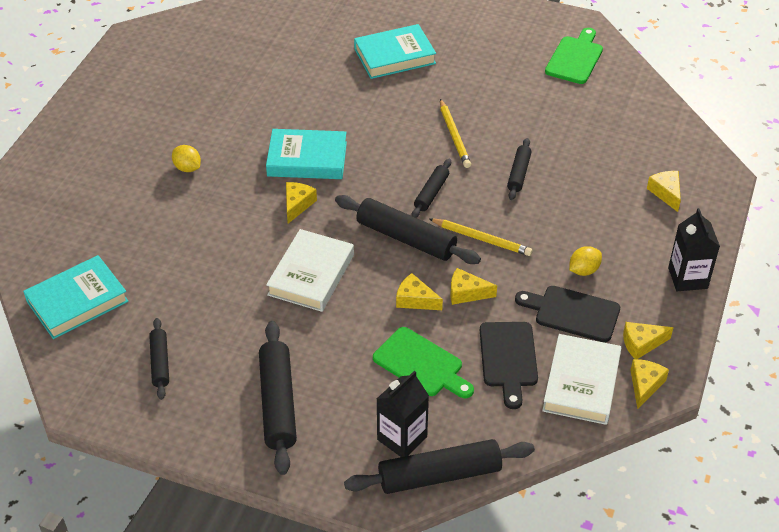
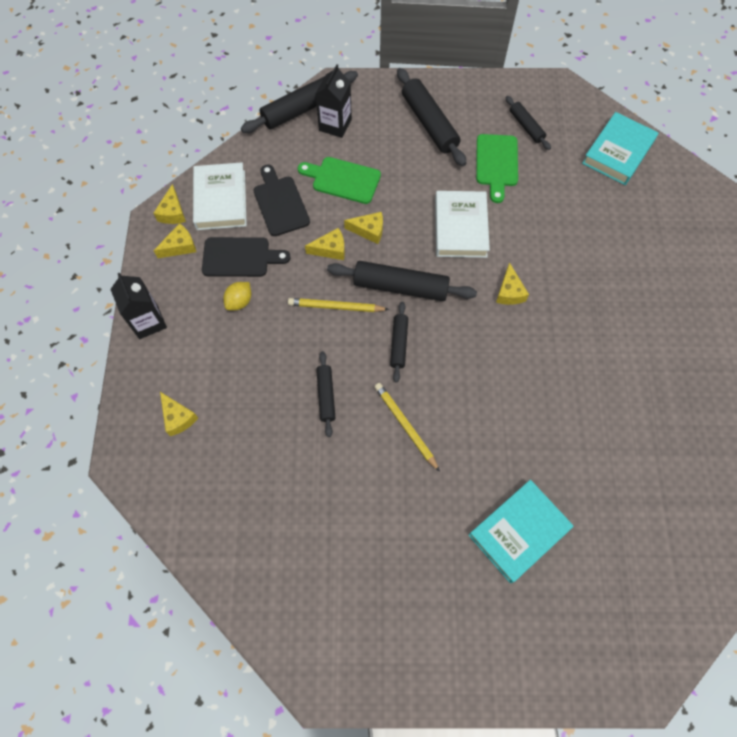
camera: 160 degrees right, 20 degrees up
(187, 168) = (628, 300): yellow lemon -> none
(307, 159) = (530, 347): turquoise book -> none
(575, 58) = (312, 606): green cutting board -> green cutting board (497, 164)

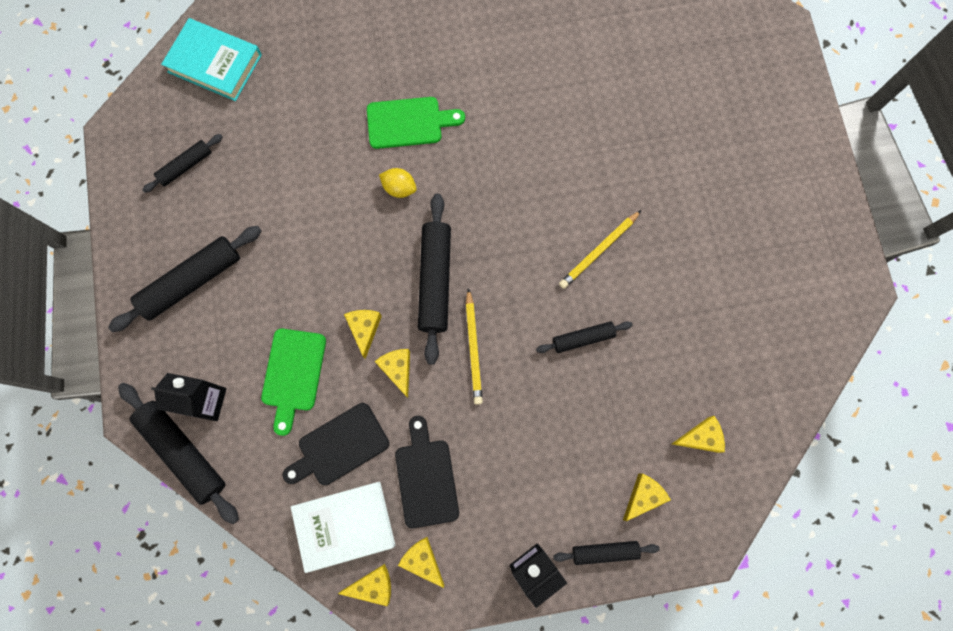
camera: 100 degrees left, 10 degrees up
(239, 302) = (487, 463): yellow lemon -> yellow lemon (399, 188)
(399, 344) = (507, 272): black rolling pin -> black rolling pin (604, 552)
(460, 227) = (345, 225): white book -> none
(497, 164) = (247, 194): green cutting board -> green cutting board (409, 122)
(509, 292) = (422, 164): yellow cheese -> yellow cheese (700, 437)
(518, 531) = (680, 133): turquoise book -> none

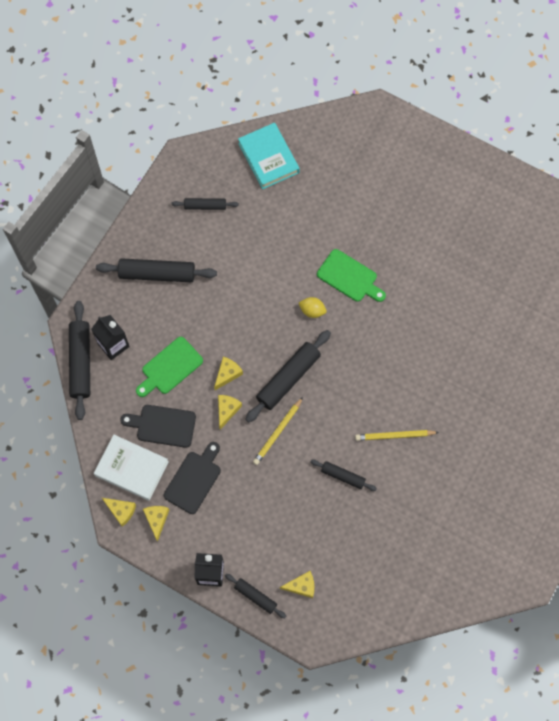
camera: 40 degrees right, 5 degrees down
(399, 188) = (312, 310): yellow lemon -> yellow lemon turned 45 degrees counterclockwise
(700, 437) = (361, 582): yellow cheese -> none

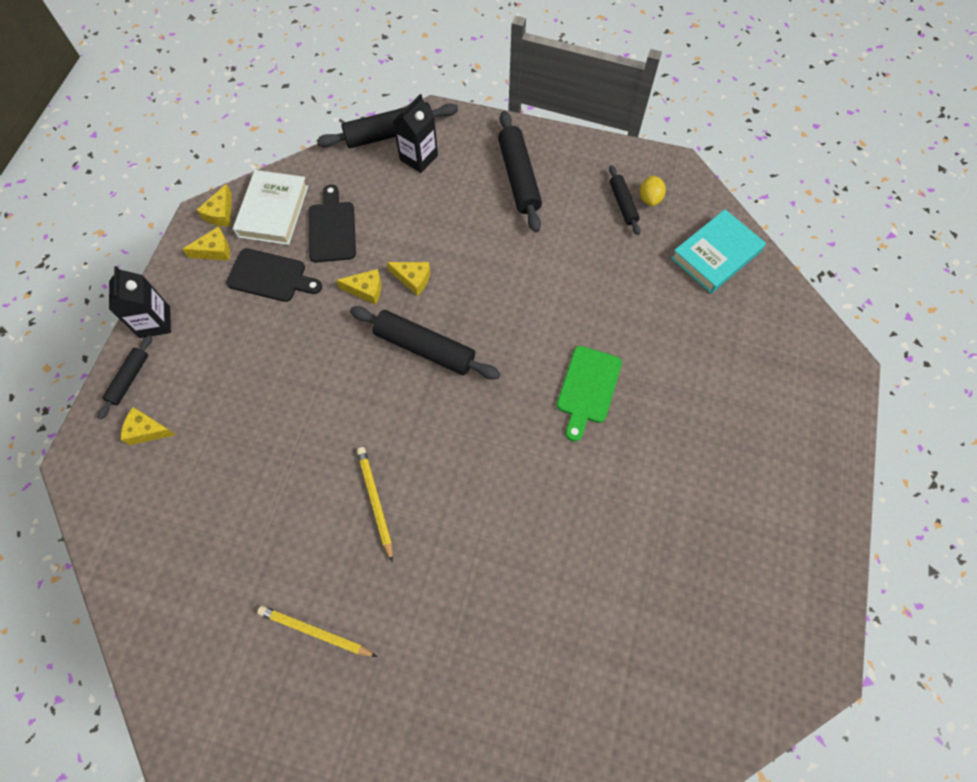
camera: 75 degrees right, 5 degrees down
(170, 367) = (405, 218): green cutting board -> none
(277, 432) = (349, 353): yellow pencil -> yellow pencil (315, 632)
(301, 586) = (147, 430): yellow cheese -> yellow cheese turned 120 degrees clockwise
(312, 310) = (525, 354): yellow lemon -> yellow lemon (649, 198)
(343, 476) = (304, 446): black rolling pin -> none

